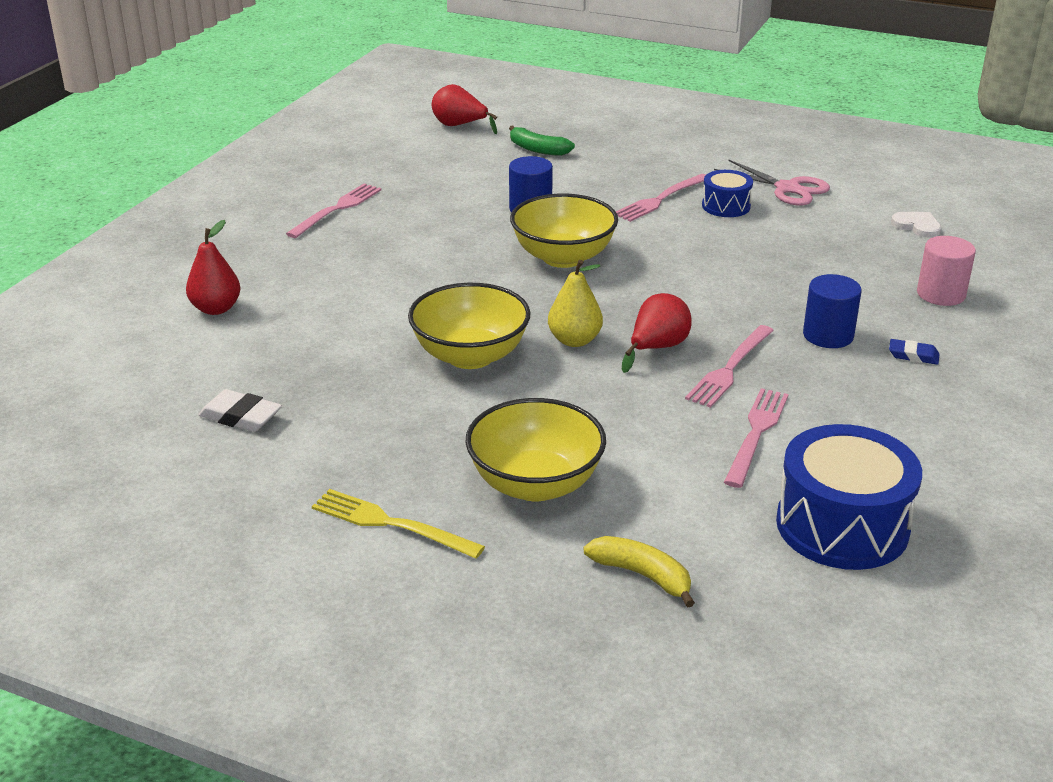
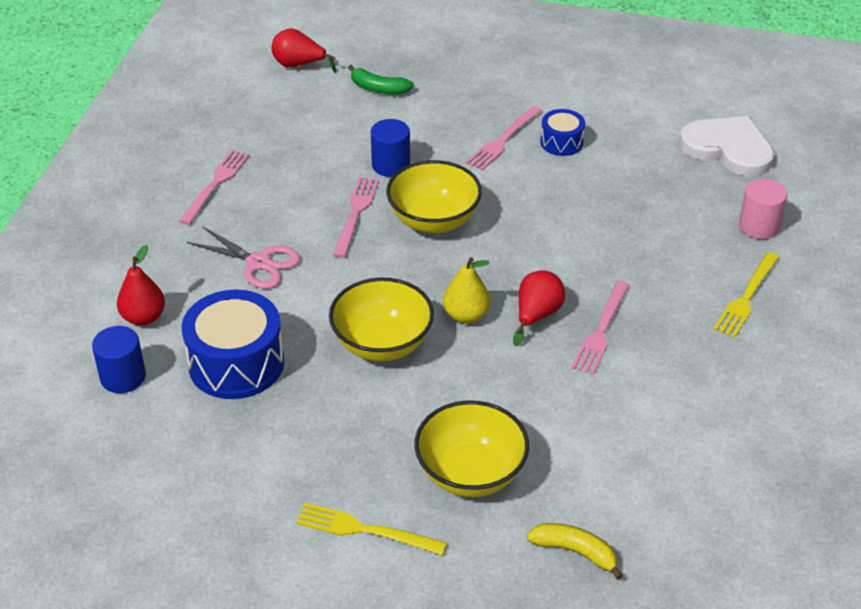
camera: 10 degrees left, 10 degrees up
(241, 417) = (205, 436): white eraser -> none
(756, 433) = (635, 397): pink fork -> pink fork (356, 214)
(787, 188) = (611, 115): pink scissors -> pink scissors (258, 263)
(828, 335) = (674, 284): blue cylinder -> blue cylinder (123, 377)
(842, 525) = (718, 481): blue drum -> blue drum (236, 363)
(913, 355) = (746, 297): blue eraser -> yellow fork
(917, 226) = (728, 148): white heart -> white heart, size x2.15

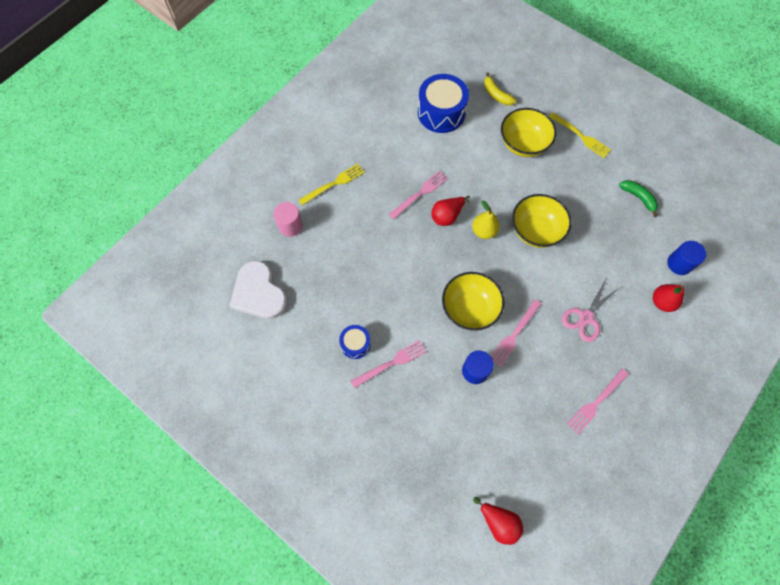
camera: 155 degrees left, 25 degrees up
(236, 363) = (616, 249): blue drum -> blue drum (441, 113)
(258, 263) = (586, 317): pink scissors -> pink scissors turned 105 degrees counterclockwise
(378, 88) = (450, 461): green banana -> green banana (638, 198)

